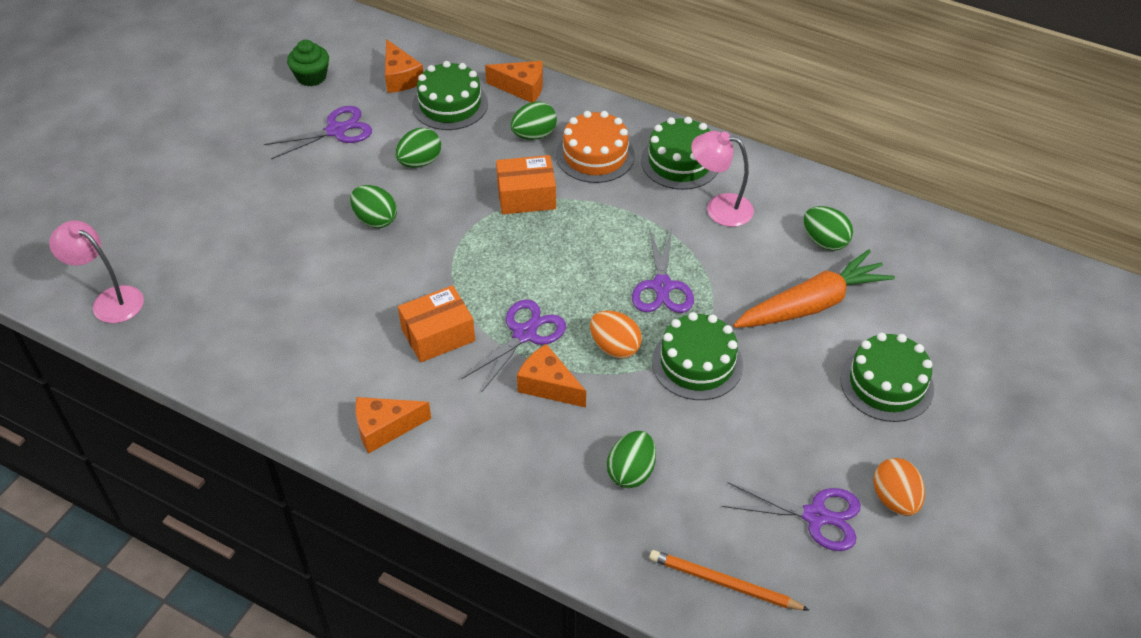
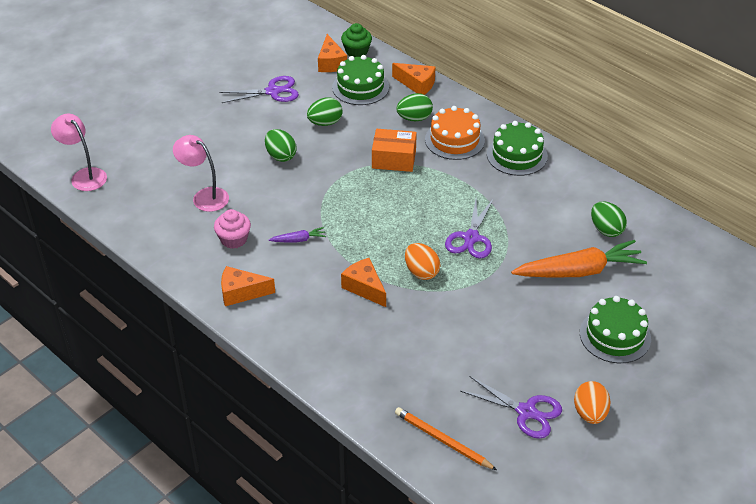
camera: 15 degrees right, 5 degrees down
(311, 77) = (268, 52): green cupcake -> green cupcake (356, 51)
(350, 352) = (234, 239): none -> pink cupcake
(438, 335) = (298, 240): orange box -> purple carrot
(524, 334) = (359, 251): purple scissors -> none
(631, 472) = (403, 355): green egg -> none
(697, 363) = (477, 294): green cake -> none
(719, 208) = (534, 192): pink lamp -> pink lamp (204, 196)

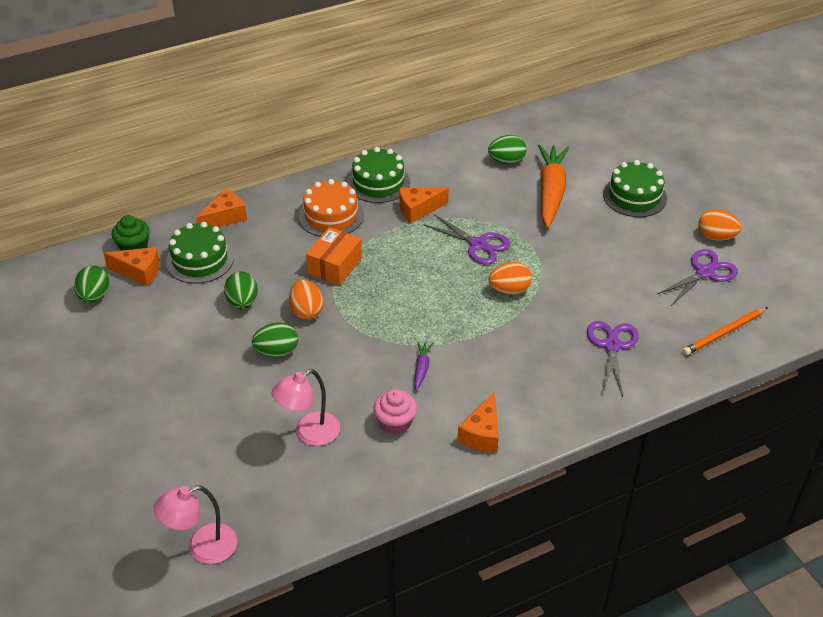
camera: 70 degrees left, 0 degrees up
(273, 91) = (156, 332): purple scissors -> purple scissors (612, 346)
(332, 158) = (306, 311): none -> orange egg
(364, 288) = (514, 335): orange cheese -> orange cheese (418, 209)
(414, 118) = (279, 234): green egg -> green egg (94, 296)

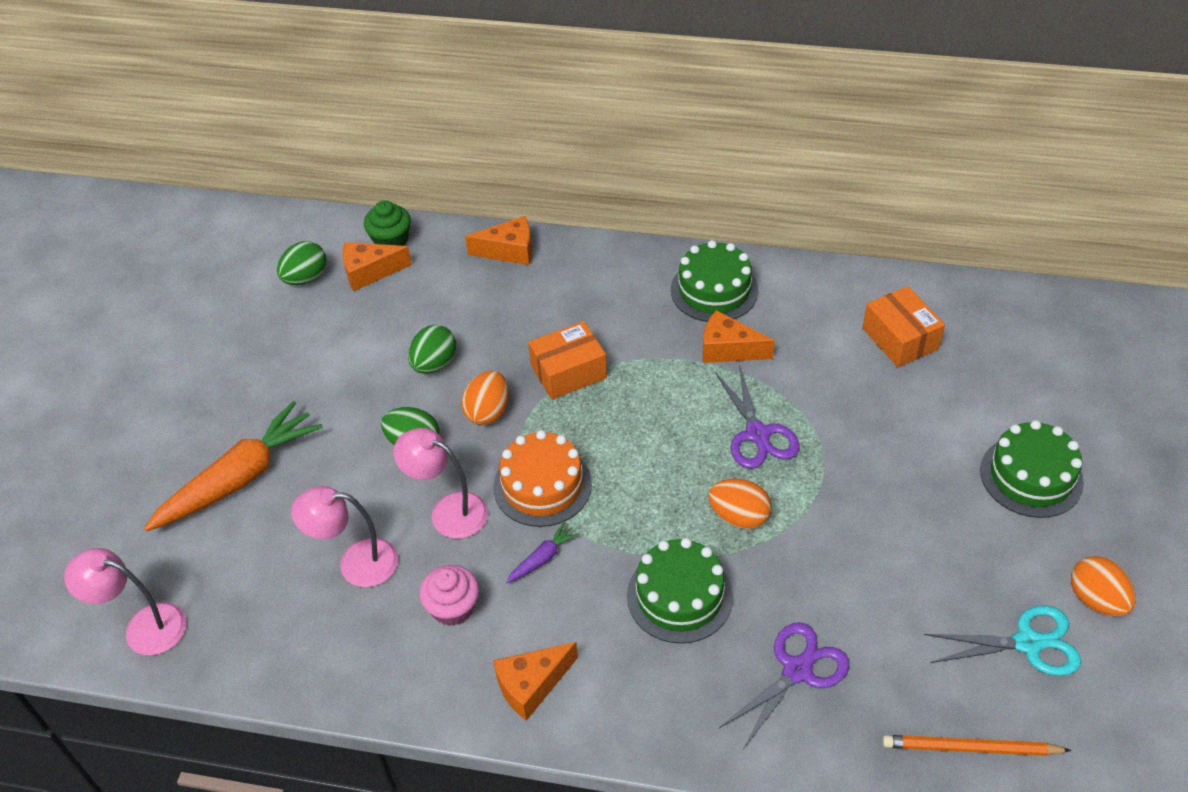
camera: 40 degrees right, 5 degrees up
(139, 272) = (370, 272): orange cheese -> orange cheese turned 120 degrees clockwise
(200, 260) = (439, 289): green cake -> green cake (679, 596)
(331, 216) = (622, 306): orange cake -> orange cake (542, 485)
(338, 375) = (448, 511): none -> pink lamp
(506, 161) = (900, 338): green egg -> orange box
(551, 192) = (918, 411): orange carrot -> orange carrot (240, 478)
(704, 272) = (1027, 643): purple scissors -> turquoise scissors

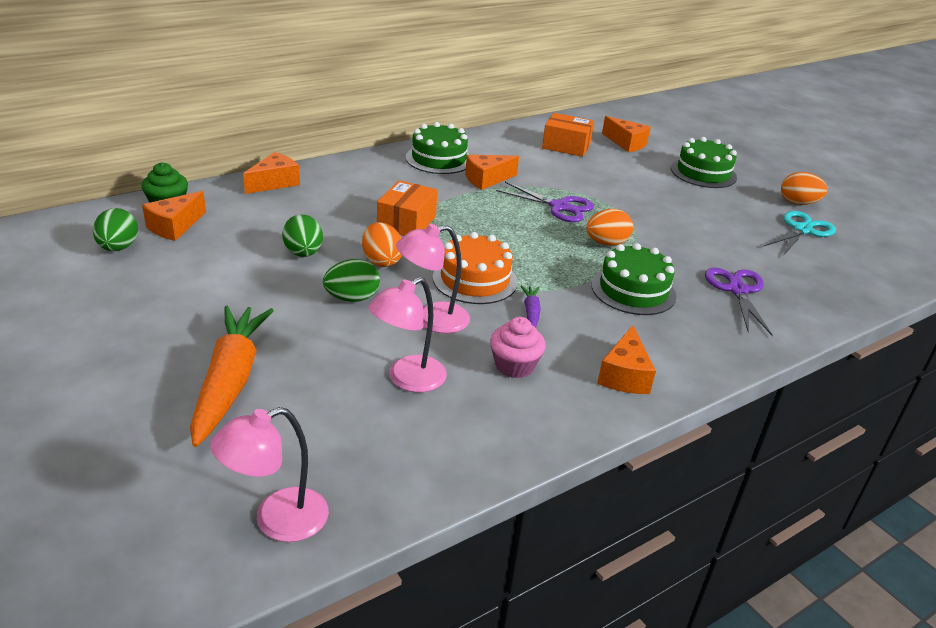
camera: 50 degrees left, 15 degrees down
(970, 748) = (849, 279): orange pencil -> none
(993, 371) = (626, 143): none -> orange cheese

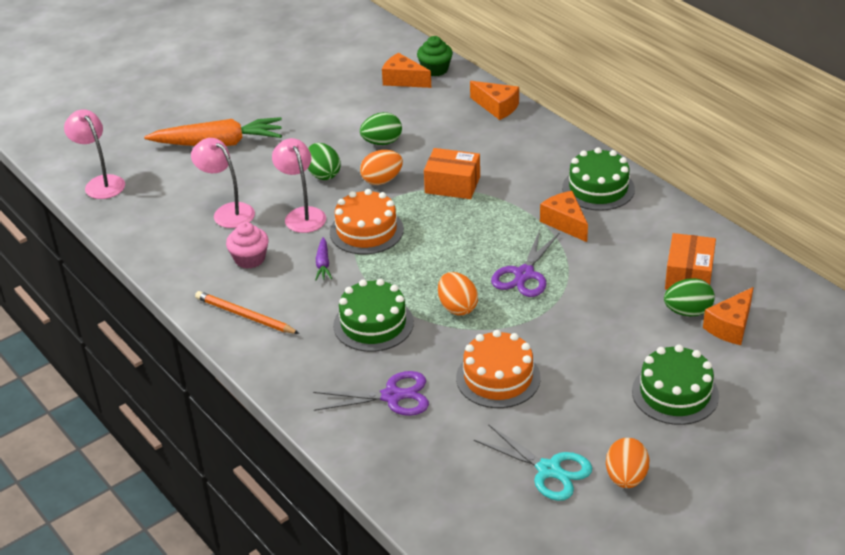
camera: 90 degrees right, 5 degrees up
(118, 248) = (365, 66): green egg -> green egg (688, 312)
(531, 312) = (323, 264): purple carrot -> purple carrot turned 90 degrees clockwise
(624, 375) = (245, 316): orange cheese -> orange pencil
(700, 236) = (498, 378): none -> orange cake

